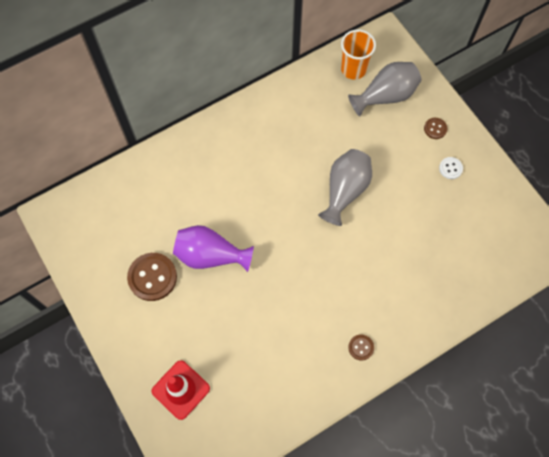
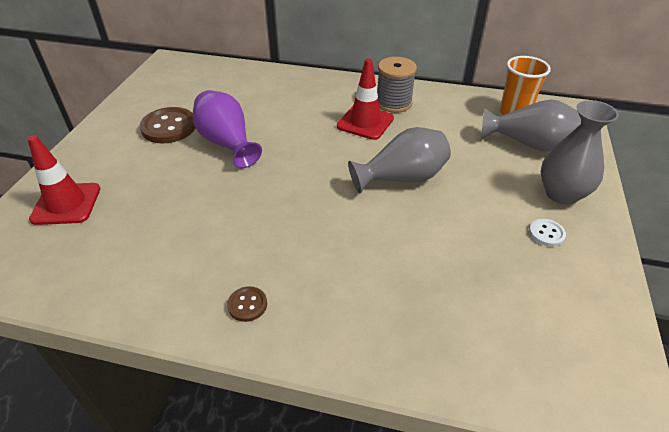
camera: 45 degrees right, 25 degrees down
(271, 122) = (393, 103): none -> grey spool
(274, 158) = (365, 122): none -> red traffic cone
(435, 129) = (561, 194): brown button -> grey vase

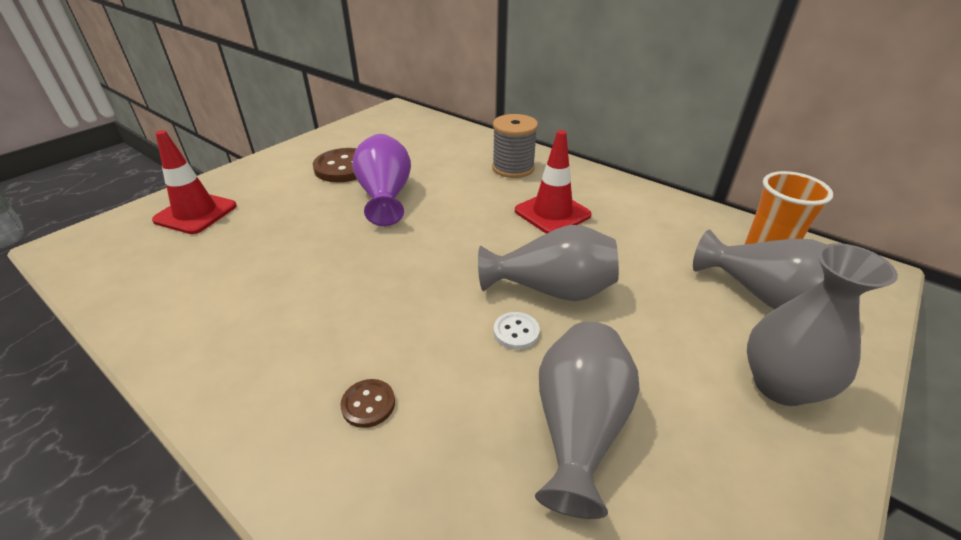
camera: 25 degrees right, 5 degrees down
(247, 305) = (258, 378): brown button -> brown button (368, 404)
(393, 103) = (603, 200): grey spool -> grey spool (513, 168)
(473, 256) = (579, 428): none -> grey vase
(546, 233) = (719, 437): white button -> white button (516, 332)

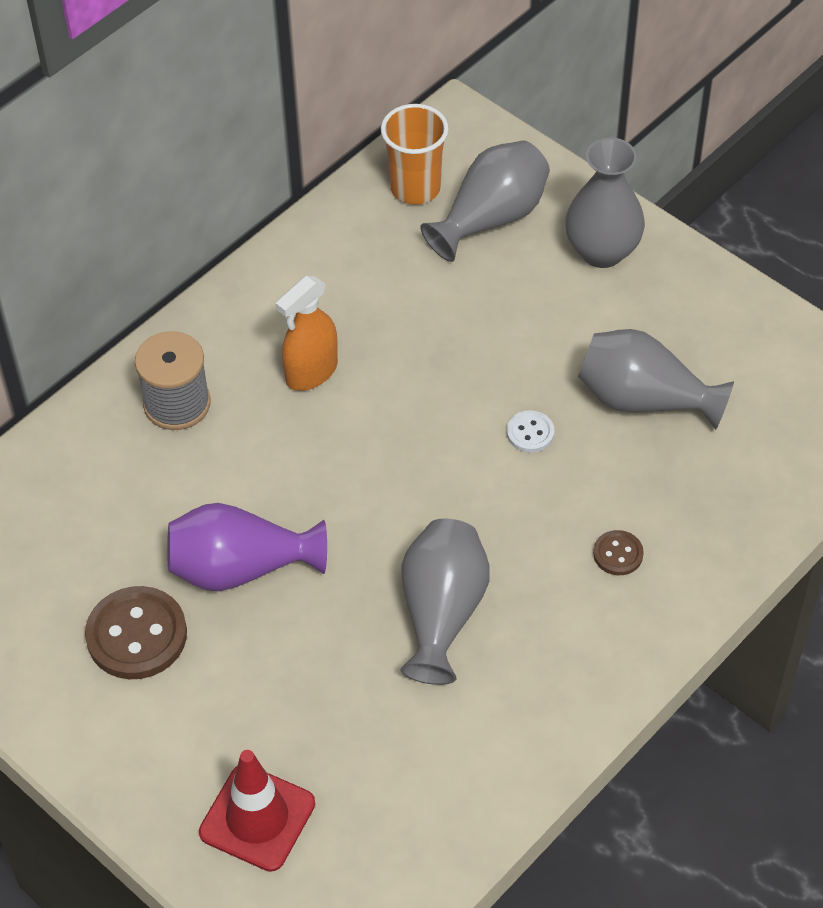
camera: 85 degrees left, 15 degrees up
(552, 213) = (311, 372): red traffic cone -> orange spray bottle
(552, 289) = (466, 394): grey vase -> grey vase (442, 613)

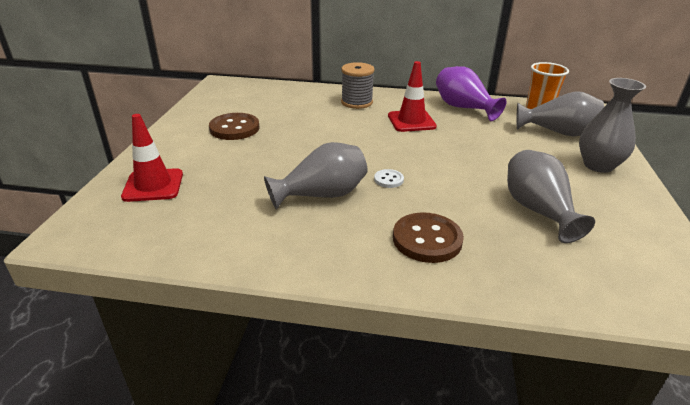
camera: 55 degrees right, 20 degrees down
(241, 568) = (292, 138): purple vase -> purple vase (463, 108)
(311, 372) = (411, 121): orange spray bottle -> red traffic cone
(530, 433) = (462, 183): white button -> white button (388, 179)
(618, 554) = (427, 239): brown button -> brown button, size x1.97

